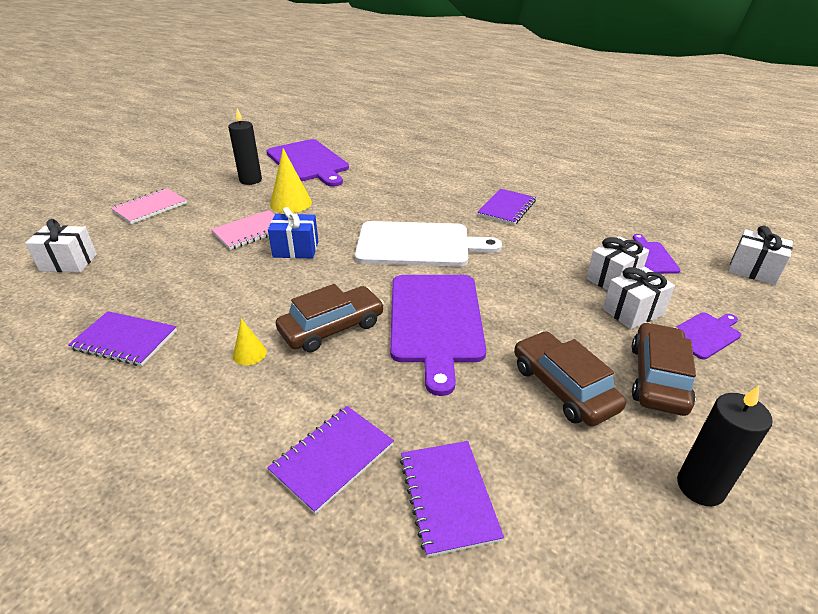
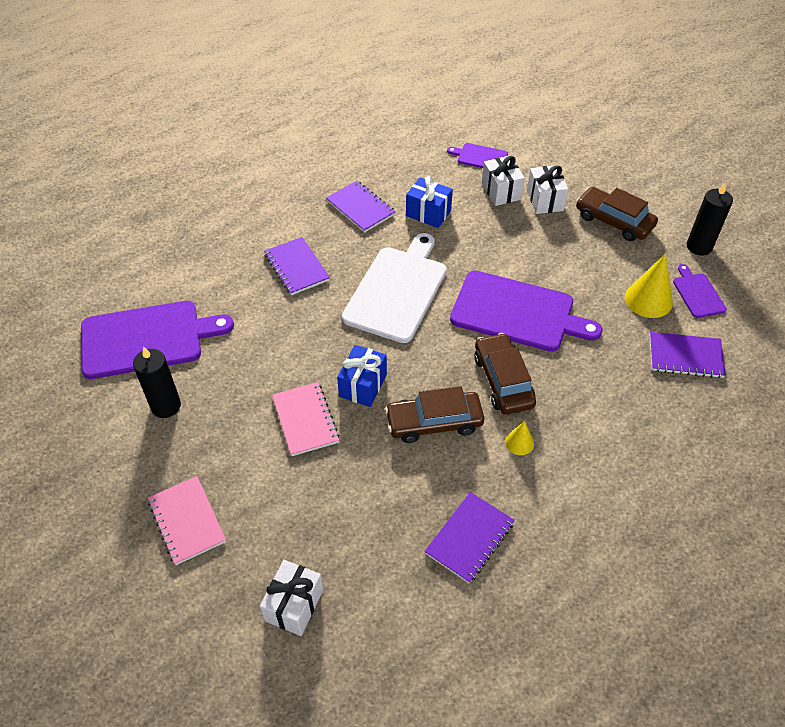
camera: 70 degrees left, 15 degrees up
(291, 203) = (255, 374): yellow cone -> yellow cone (648, 299)
(332, 458) = (644, 407): purple notebook -> purple notebook (296, 267)
(534, 242) = (428, 213): none -> blue gift
(563, 387) = (610, 269): brown car -> brown car (434, 422)
(704, 334) = (580, 178): purple cutting board -> purple cutting board (697, 293)
(753, 270) = (520, 117): white gift -> none

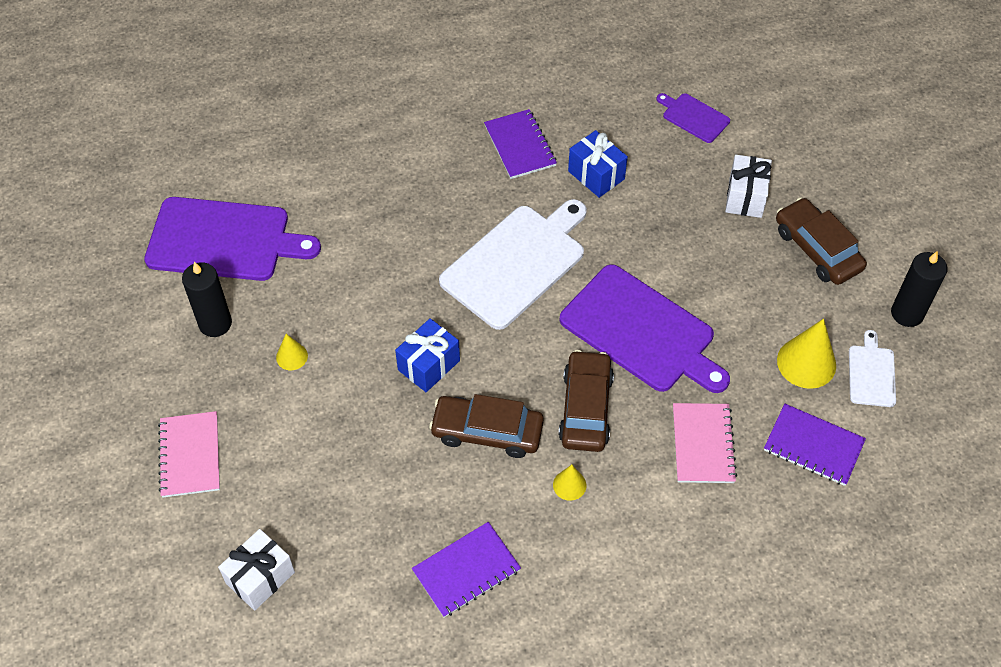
camera: 20 degrees right, 5 degrees up
(244, 413) = (292, 356): none -> yellow cone
(296, 267) = (416, 201): purple notebook -> none
(305, 420) = (351, 385): pink notebook -> pink notebook (703, 444)
(501, 191) = (697, 170): white gift -> none
(697, 293) = (871, 373): purple cutting board -> white cutting board

